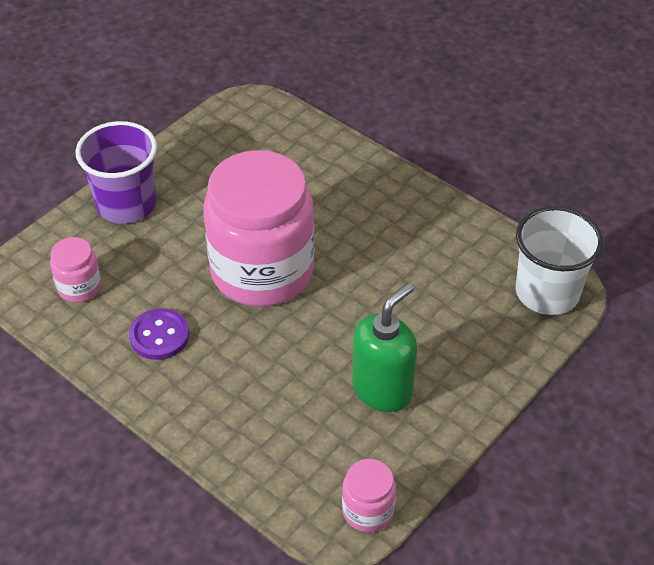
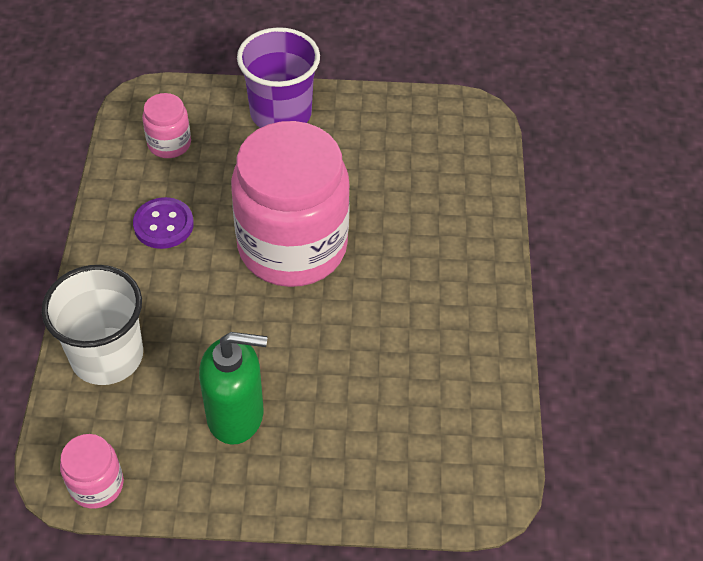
camera: 50 degrees right, 5 degrees up
(547, 292) = (469, 480): white cup -> white cup (107, 356)

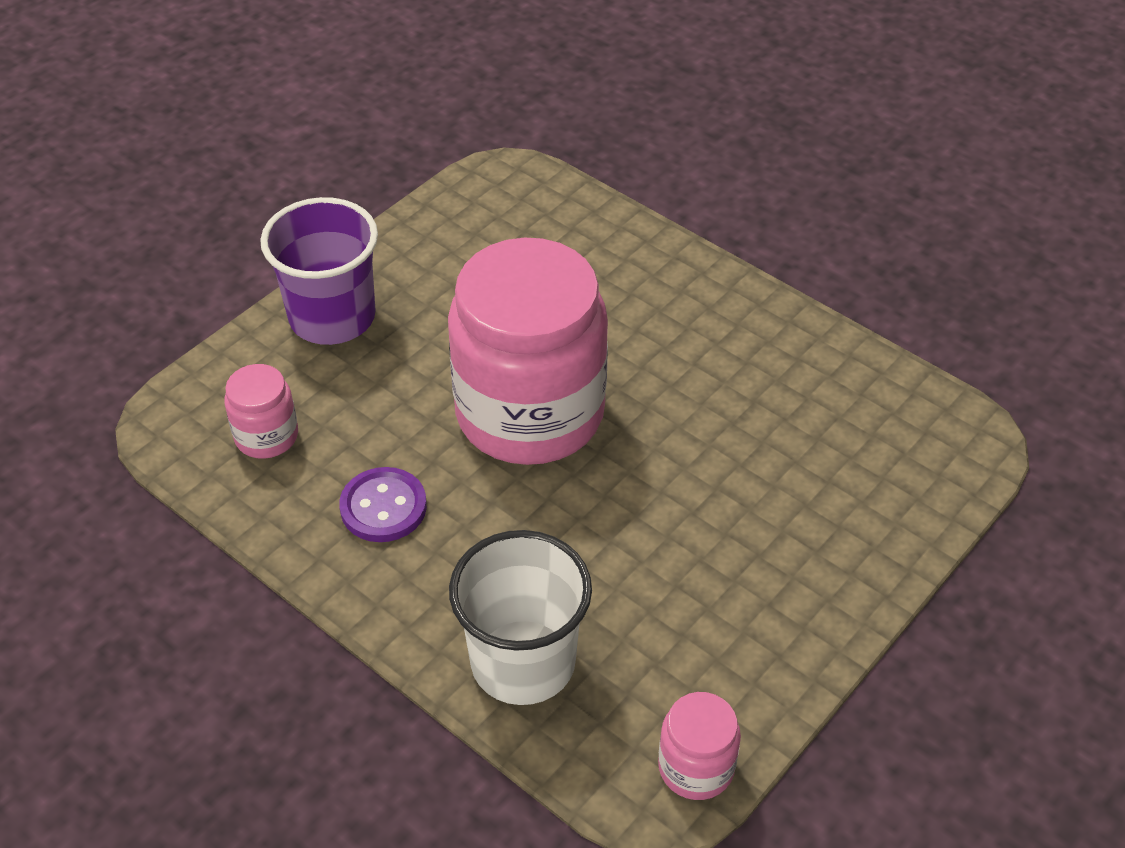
camera: 50 degrees left, 5 degrees down
(236, 415) = (710, 586): green soap dispenser -> none

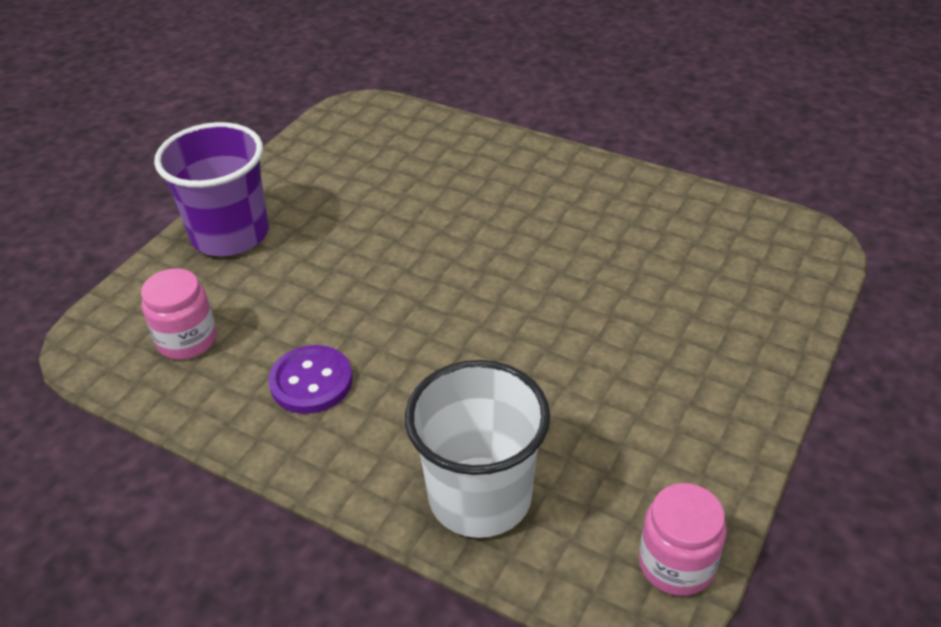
camera: 10 degrees left, 5 degrees down
(530, 413) = (427, 282): pink jar -> none

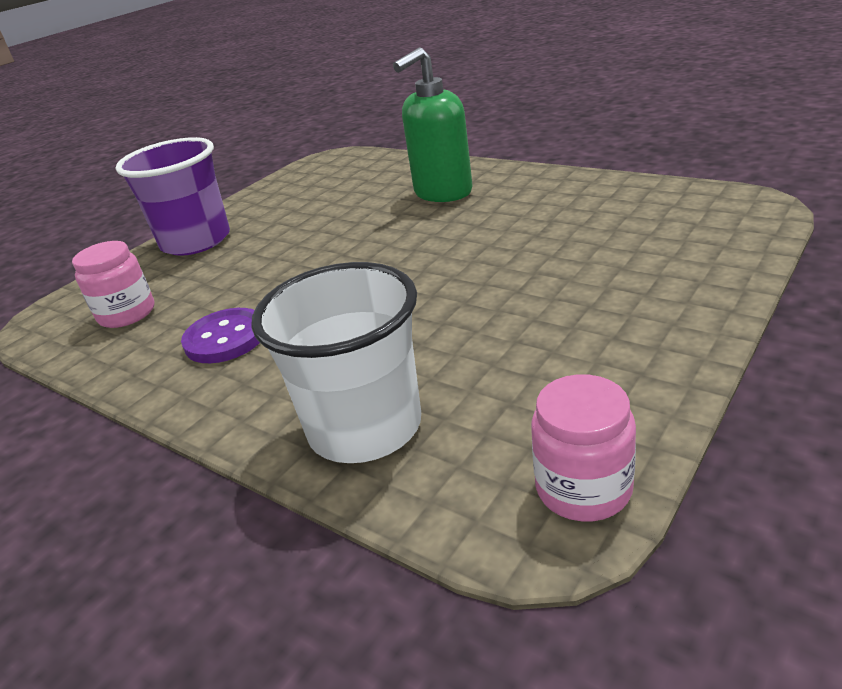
camera: 10 degrees right, 10 degrees down
(499, 186) = (442, 193): none -> green soap dispenser

